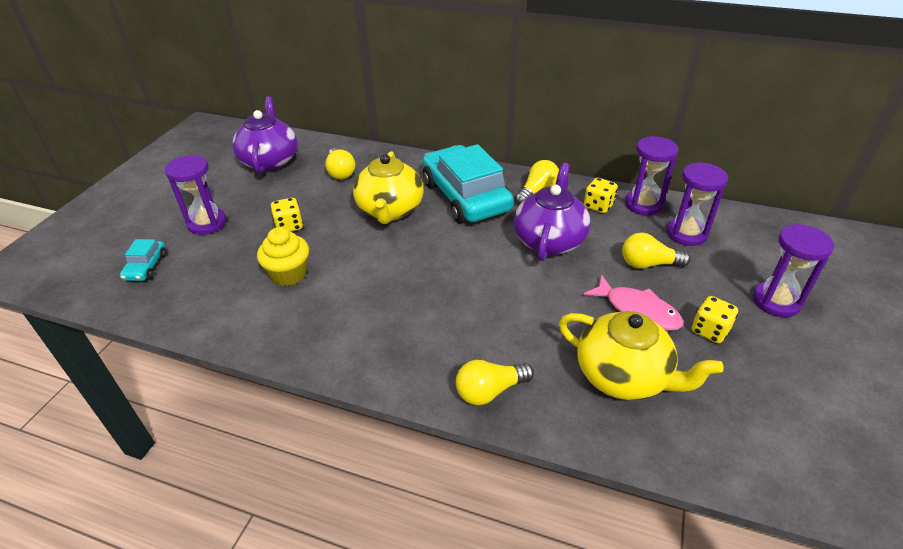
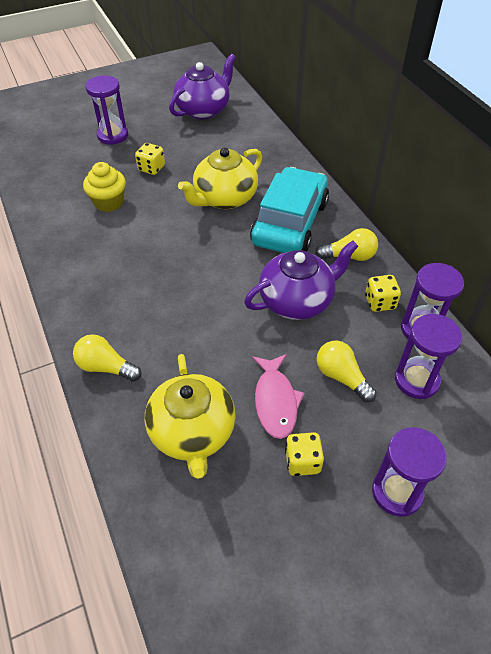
camera: 45 degrees right, 10 degrees up
(146, 267) = (51, 145): turquoise car -> none
(340, 172) = (234, 146): yellow light bulb -> none

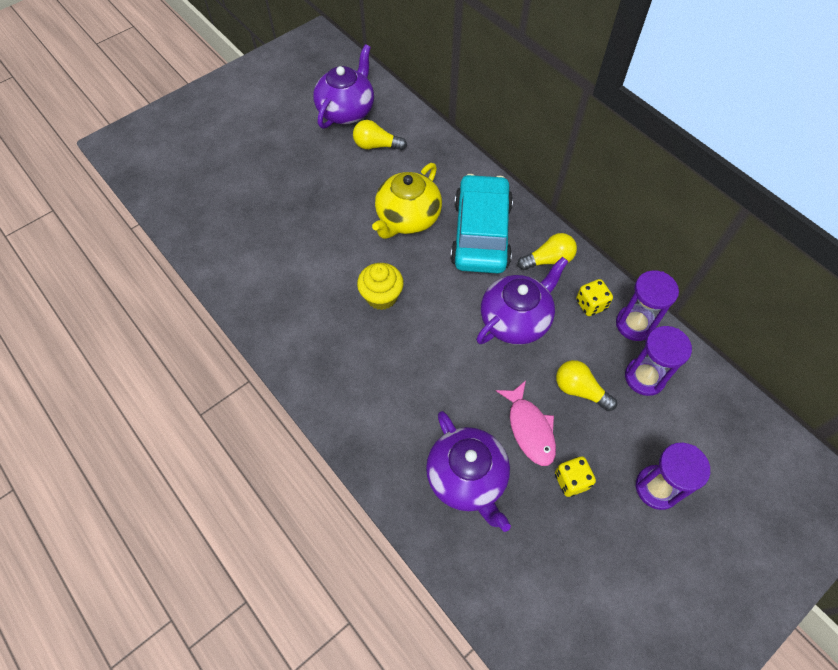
camera: 15 degrees left, 10 degrees up
(106, 367) = (362, 433): yellow light bulb -> yellow light bulb (376, 145)
(109, 202) = (291, 247): yellow cupcake -> yellow cupcake (381, 296)
(112, 135) = (262, 162): purple hourglass -> none
(151, 168) = (319, 196): yellow dice -> none
(192, 432) = (467, 478): yellow teapot -> purple teapot

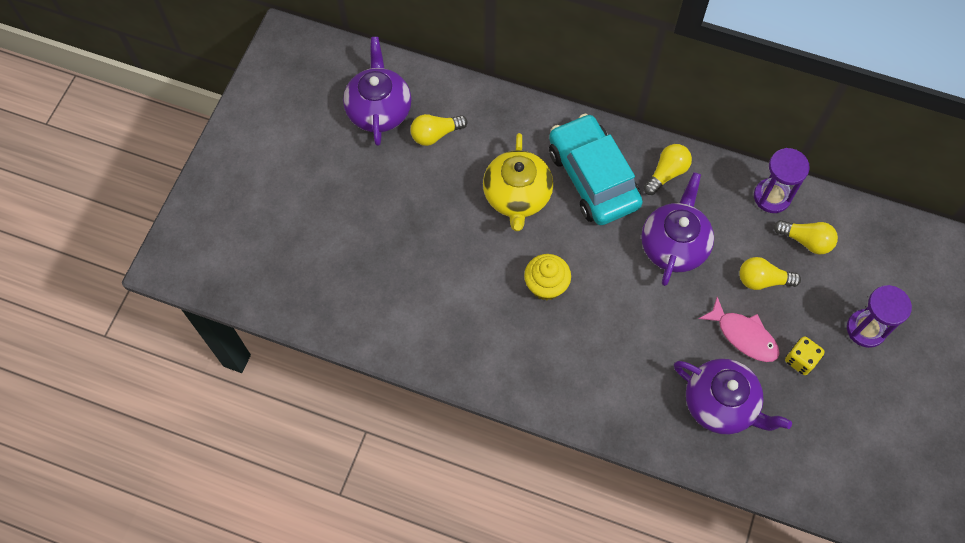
camera: 30 degrees left, 5 degrees up
(591, 304) = (726, 197): yellow dice -> none
(644, 377) = (806, 241): purple hourglass -> yellow light bulb

